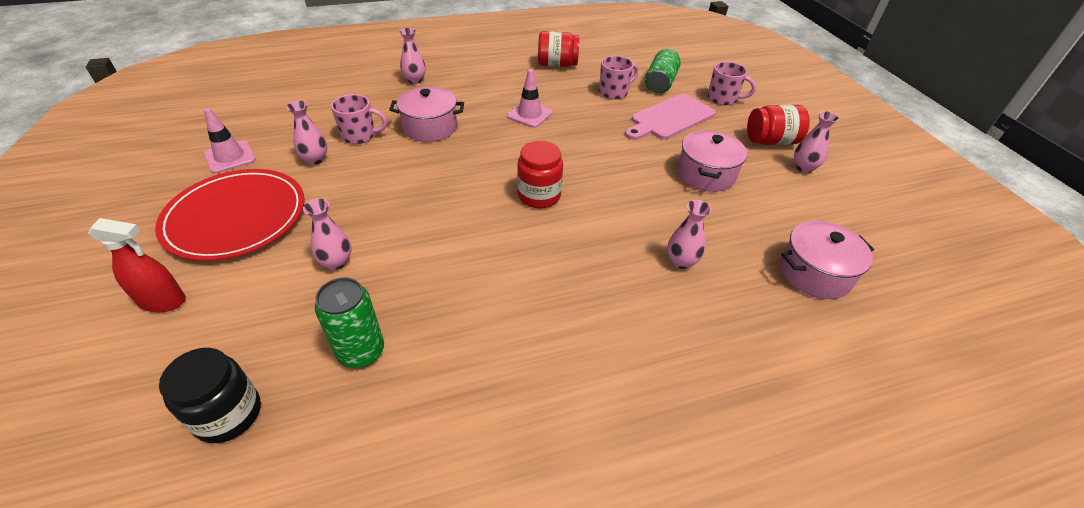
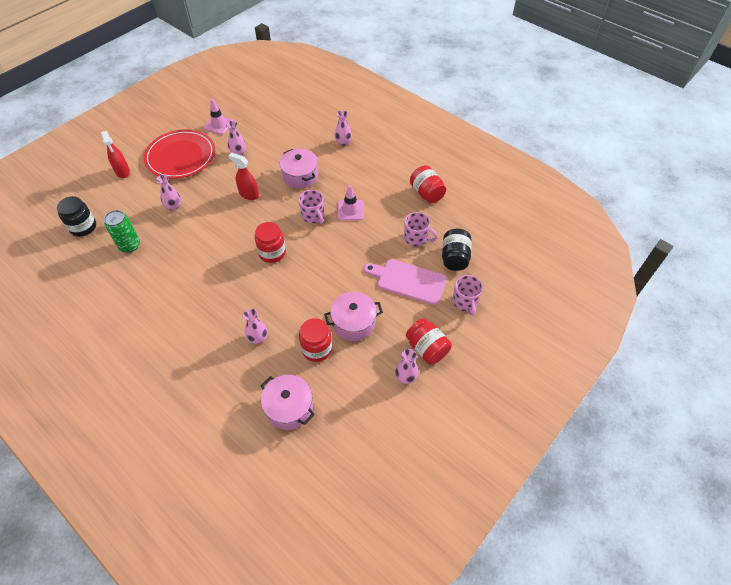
camera: 60 degrees right, 10 degrees up
(360, 136) = (270, 155): pink mug -> pink mug (313, 216)
(409, 178) = (249, 194): none -> red spray bottle
(660, 83) = (454, 258): green can -> black jar
(729, 216) = (317, 349): none -> red jar

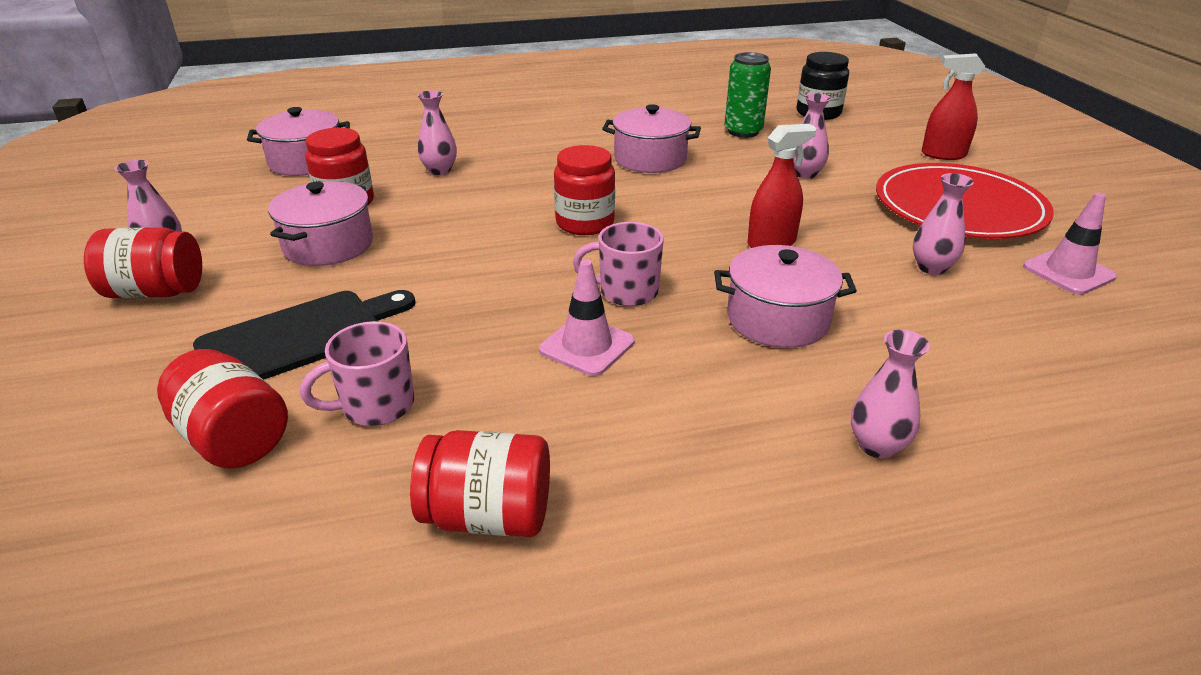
camera: 125 degrees right, 20 degrees down
(190, 264) = (650, 159): none -> pink pot
(408, 281) = (299, 337): pink cutting board -> black cutting board
(454, 258) = (234, 438): black jar -> red jar
(465, 302) = (129, 386): pink mug -> none

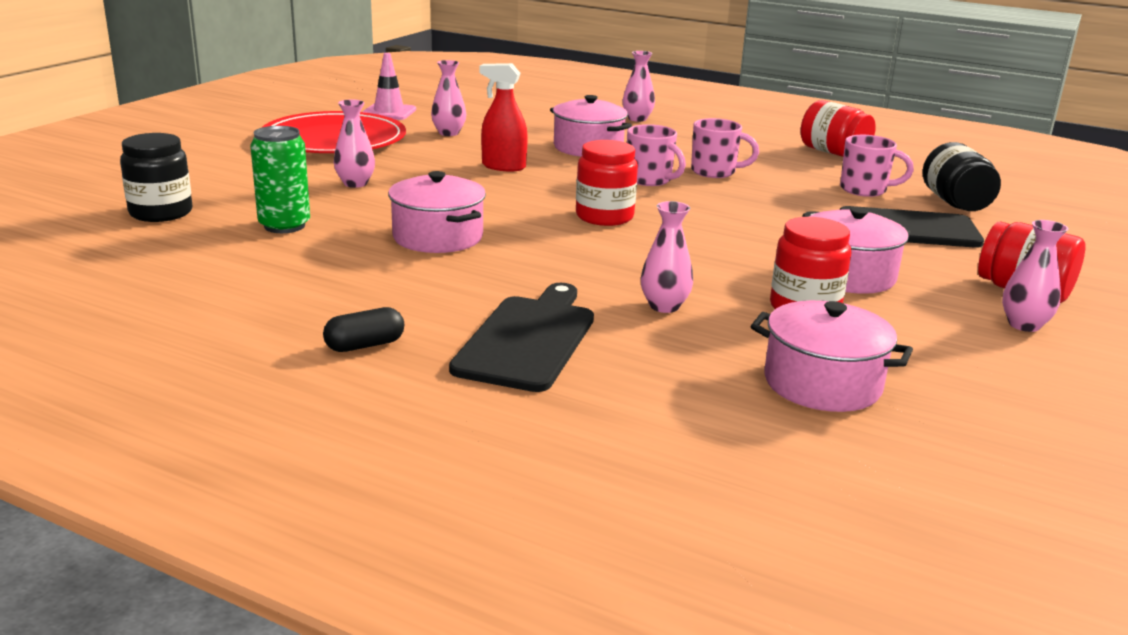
camera: 140 degrees left, 10 degrees down
(234, 438) = (955, 203): red jar -> black jar
(486, 129) = (528, 339): none -> black cutting board
(553, 103) = (365, 345): none -> black capsule
(587, 346) = (715, 172): pink traffic cone -> pink mug
(943, 154) = (218, 157): red spray bottle -> none

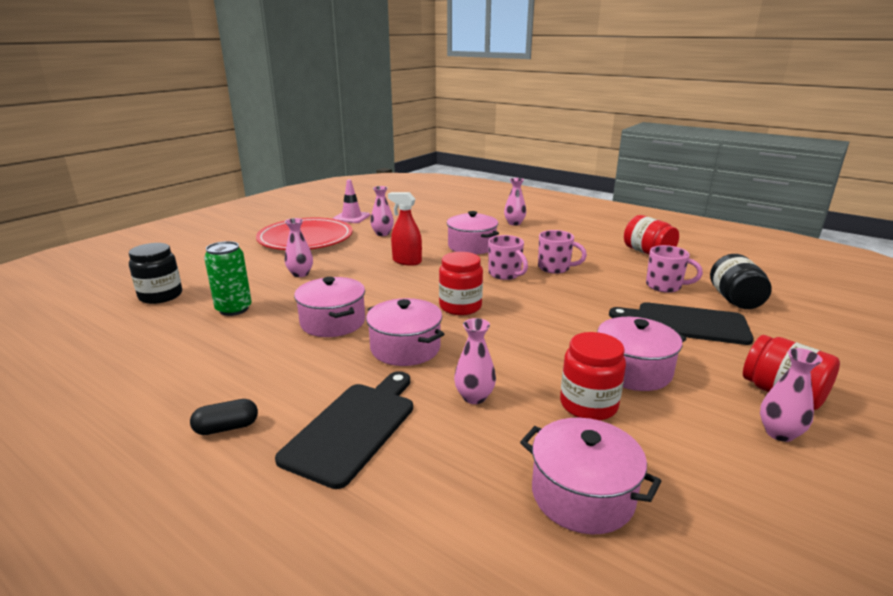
camera: 10 degrees right, 0 degrees up
(552, 262) = (405, 348): none -> pink pot

